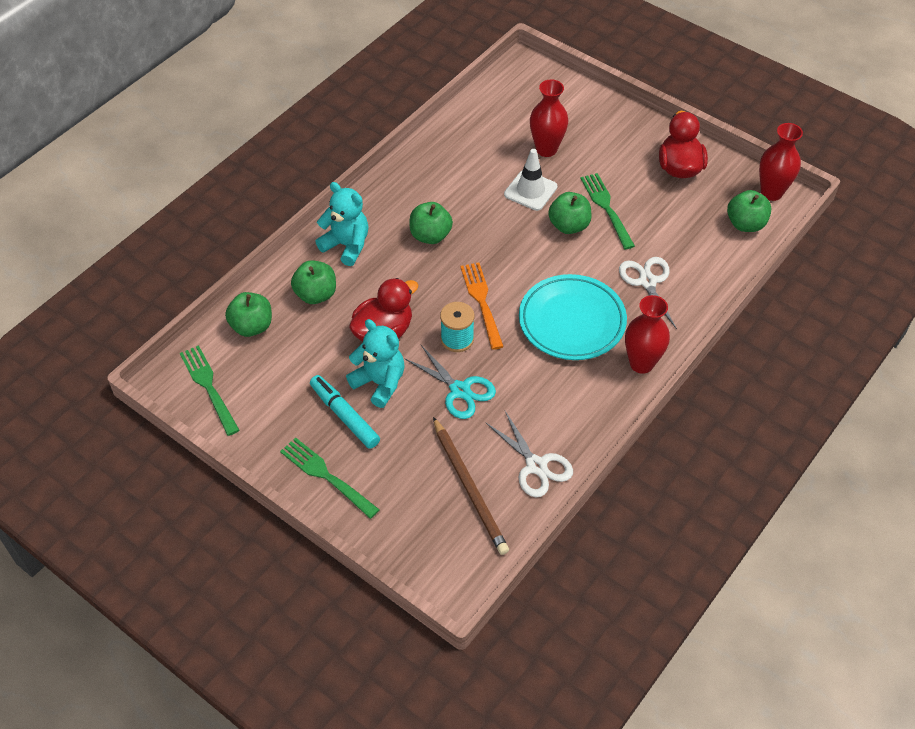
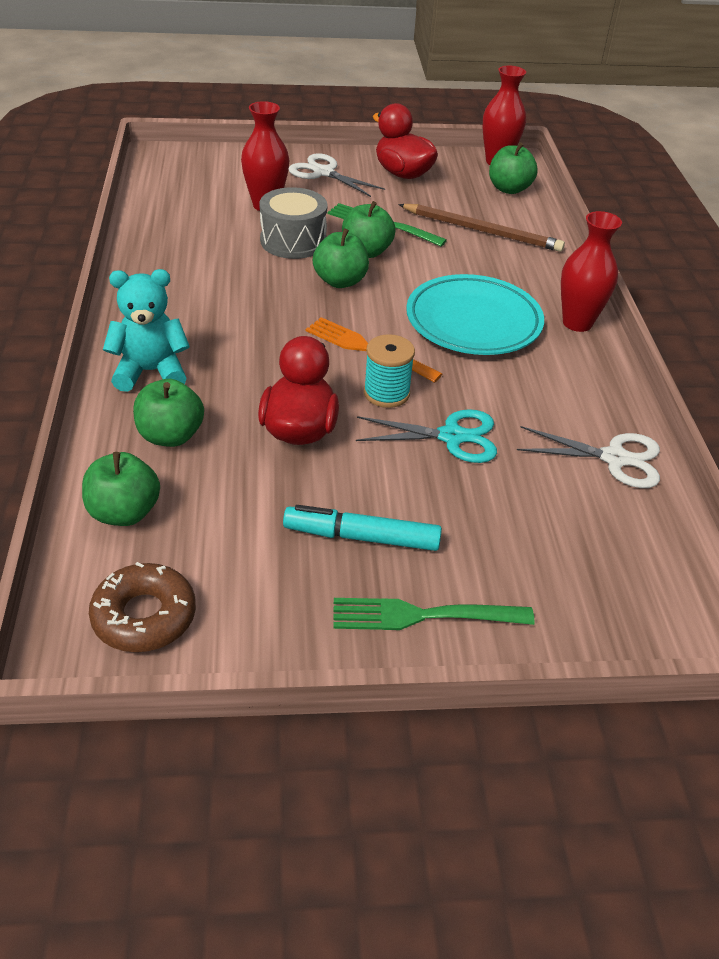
camera: 45 degrees left, 10 degrees down
(209, 387) = (144, 616): green fork -> brown donut
(379, 383) = (358, 480): turquoise teddy bear -> none
(430, 235) = (238, 319): green apple -> green apple (340, 281)
(469, 488) = (585, 520): brown pencil -> brown pencil (482, 231)
(530, 190) = (293, 241): white traffic cone -> grey drum
(647, 281) = (493, 261): white scissors -> white scissors (323, 172)

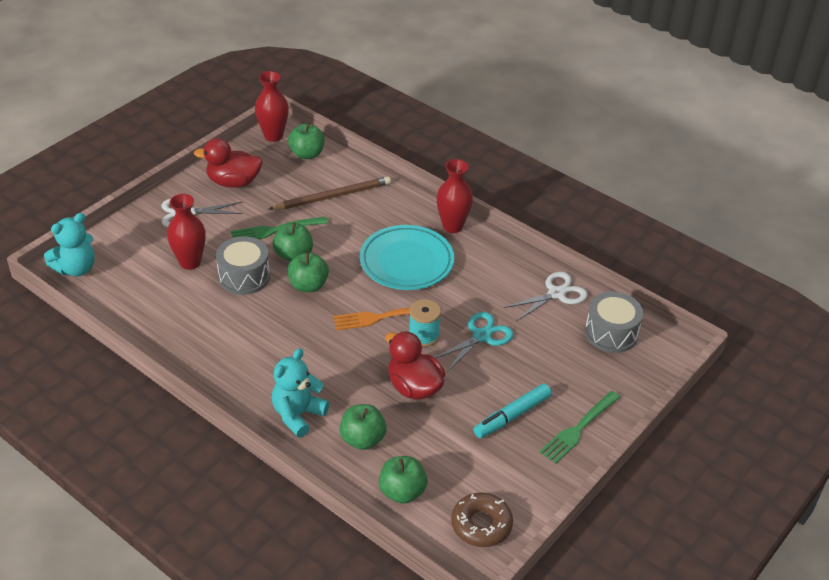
camera: 45 degrees left, 0 degrees up
(172, 160) = (76, 268): none -> turquoise teddy bear
(631, 547) = (611, 333): none -> grey drum

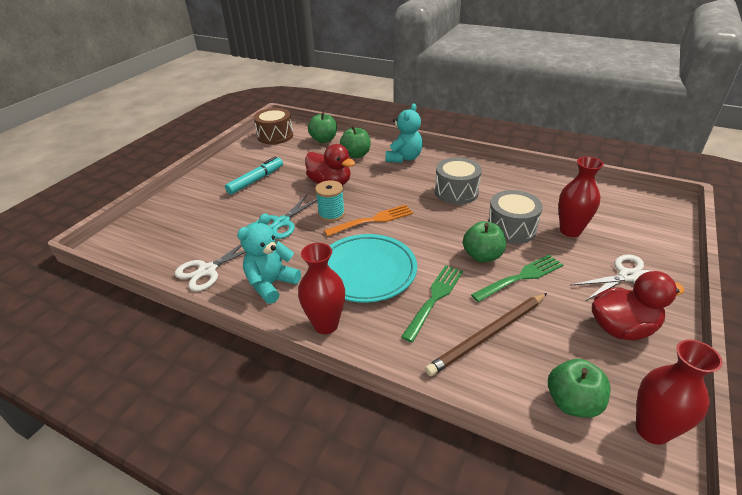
camera: 170 degrees right, 5 degrees down
(76, 268) = (657, 208): turquoise teddy bear -> turquoise teddy bear (271, 284)
(308, 285) = (449, 232): green apple -> none
(481, 525) = (275, 136): brown donut -> brown drum
(579, 428) = (207, 182): green fork -> green fork (434, 299)
(611, 333) = (161, 245): grey drum -> grey drum (456, 192)

